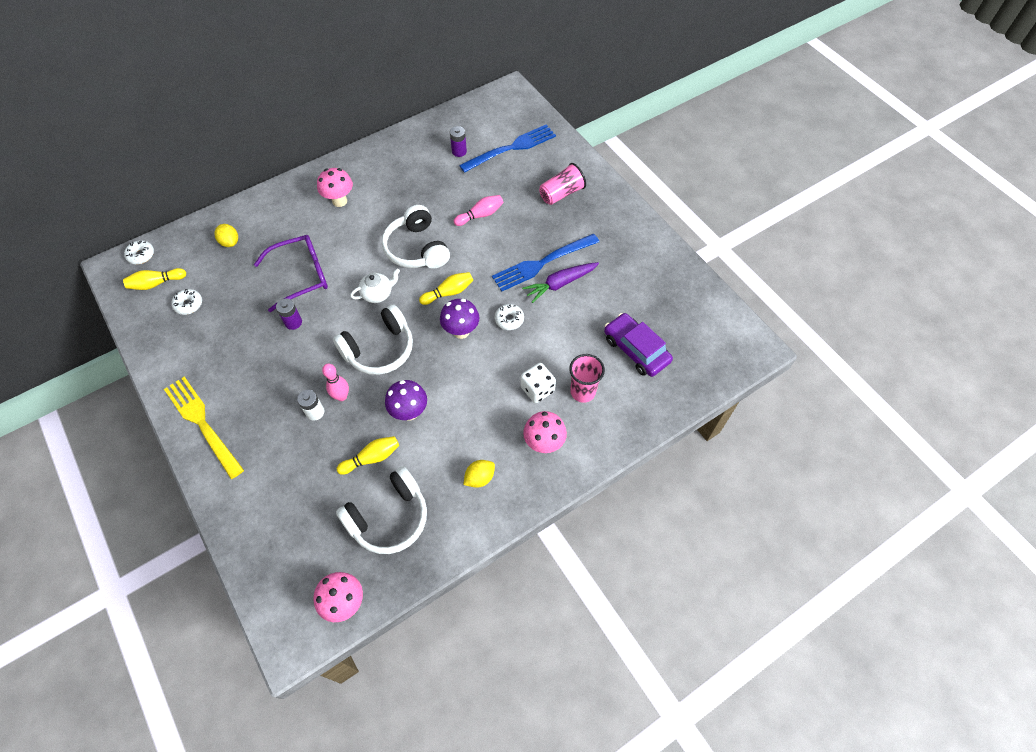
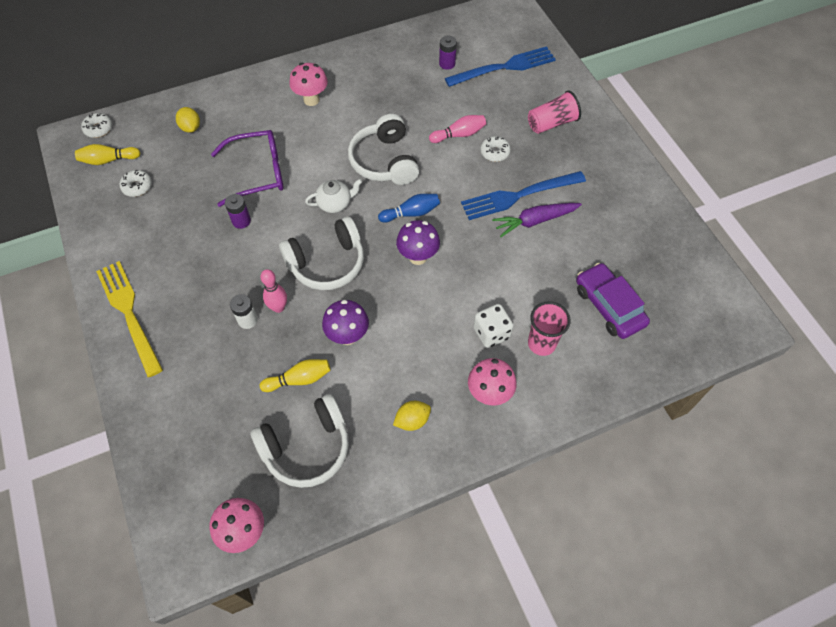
camera: 10 degrees right, 0 degrees up
(449, 292) = (411, 213): yellow bowling pin -> blue bowling pin
(509, 319) = (472, 252): white donut -> white donut (494, 152)

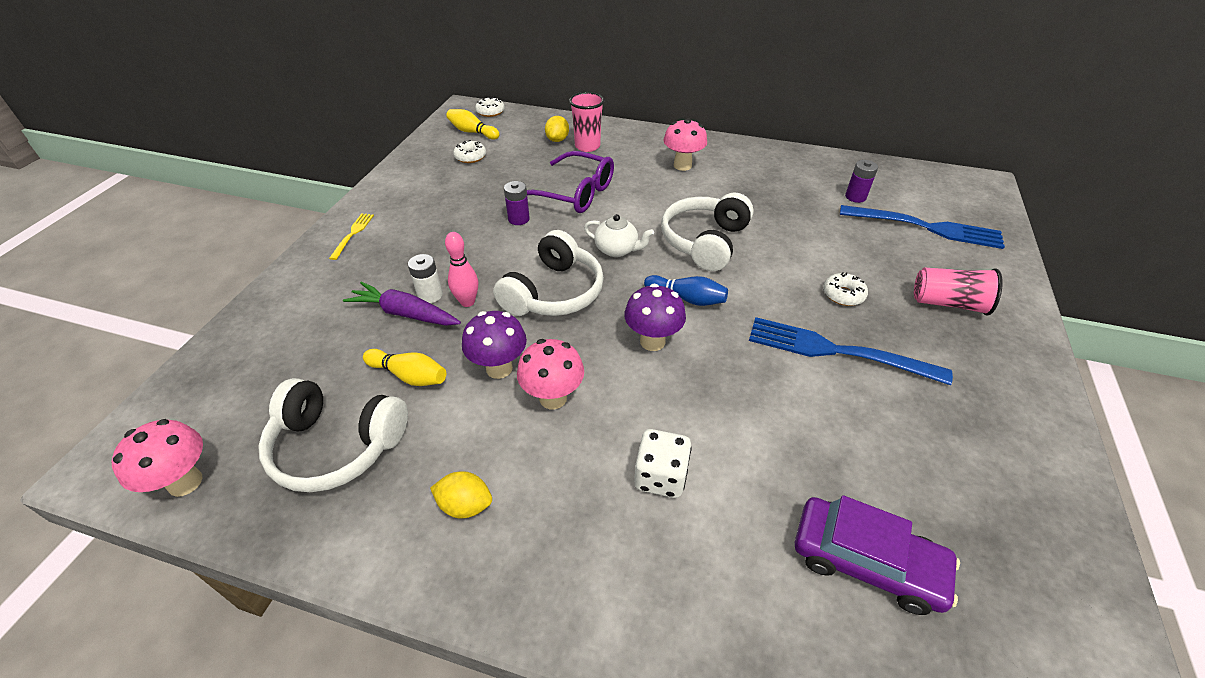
camera: 40 degrees right, 15 degrees down
(129, 314) = (352, 234): yellow fork -> yellow fork, size x0.49
(327, 263) = (554, 292): white headphones -> white headphones turned 75 degrees counterclockwise
(459, 134) = (813, 259): pink bowling pin -> none
(489, 394) = (585, 548): pink mushroom -> pink mushroom (553, 398)
(535, 221) = (836, 389): purple carrot -> purple carrot (405, 313)
(541, 343) = (717, 538): pink cup -> pink cup (587, 146)
(609, 306) = (866, 561): purple car -> purple car turned 105 degrees clockwise

